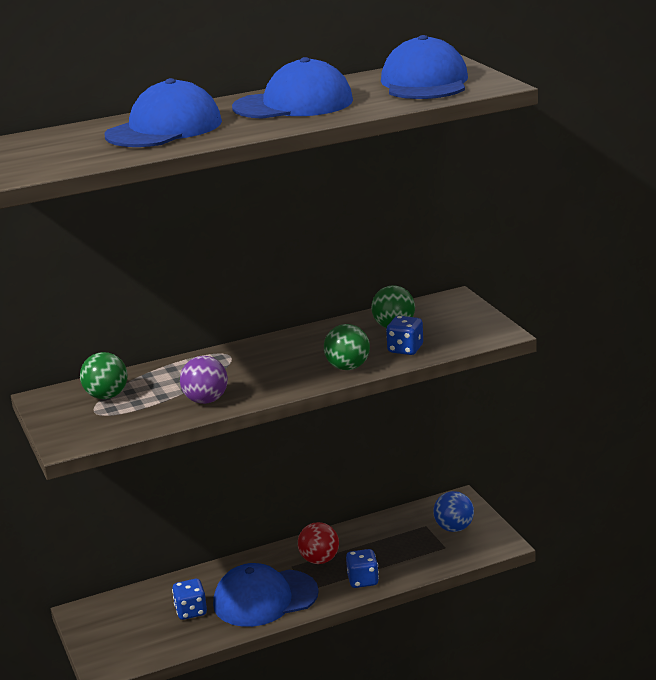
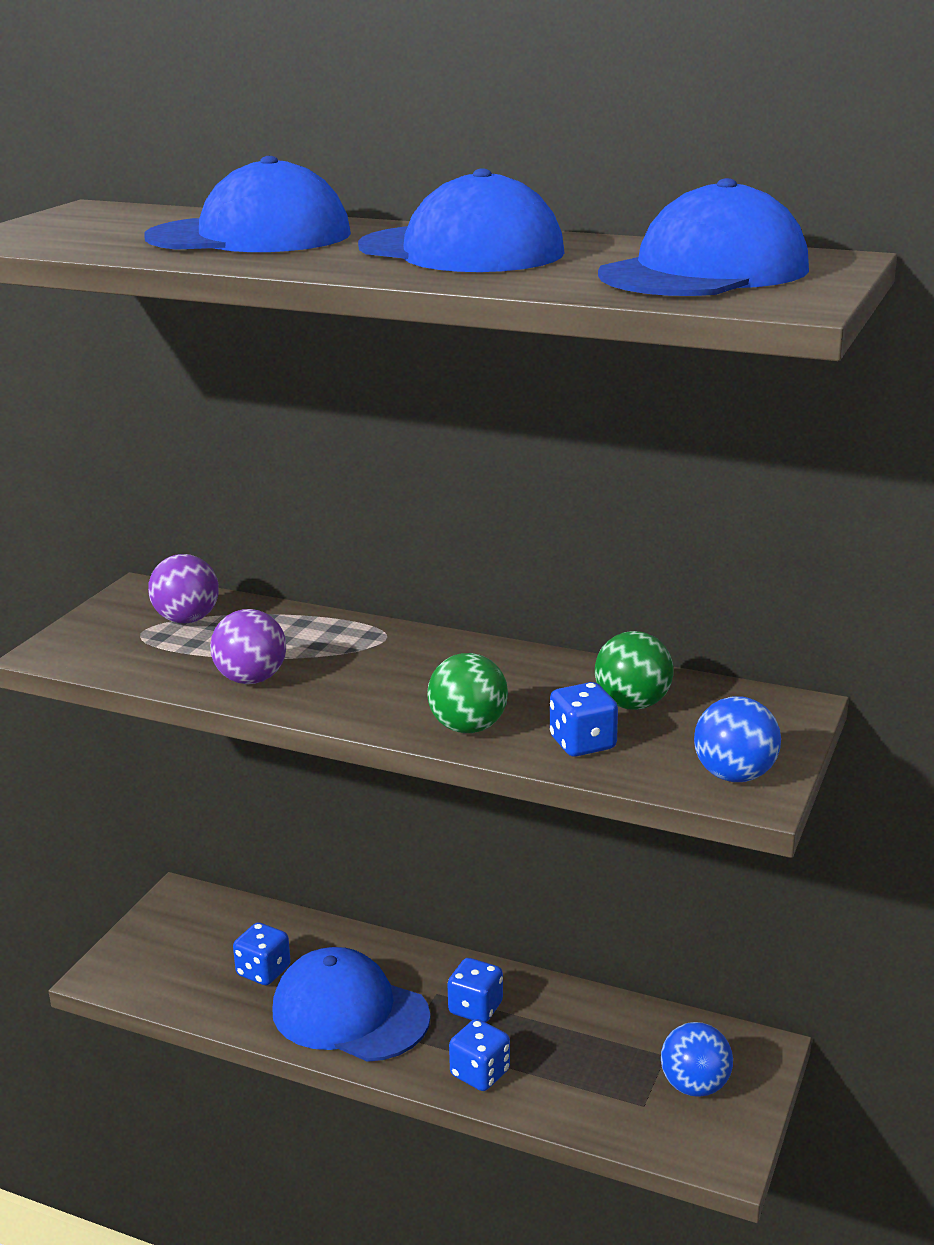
camera: 45 degrees right, 0 degrees up
(106, 396) = (187, 619): green ball -> purple ball
(319, 560) = (475, 1008): red ball -> blue dice
(481, 331) = (734, 775): none -> blue ball

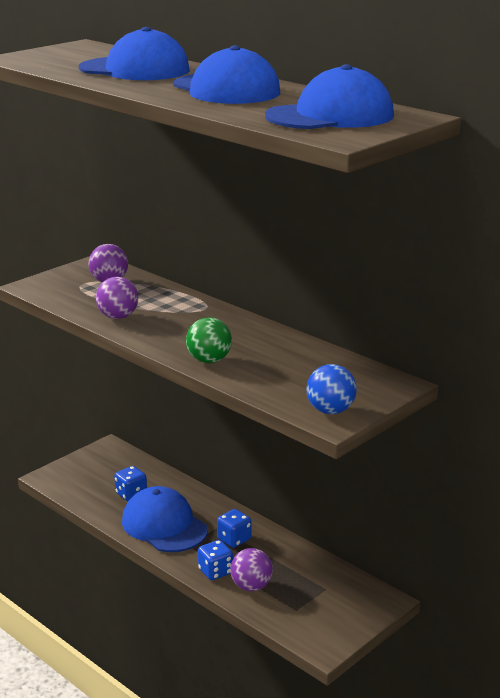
camera: 20 degrees right, 0 degrees up
(551, 1084) = (251, 586): none -> purple ball
(582, 744) = (262, 380): blue dice -> none
(632, 704) = (308, 366): green ball -> none
(694, 1086) = (331, 608): blue ball -> none

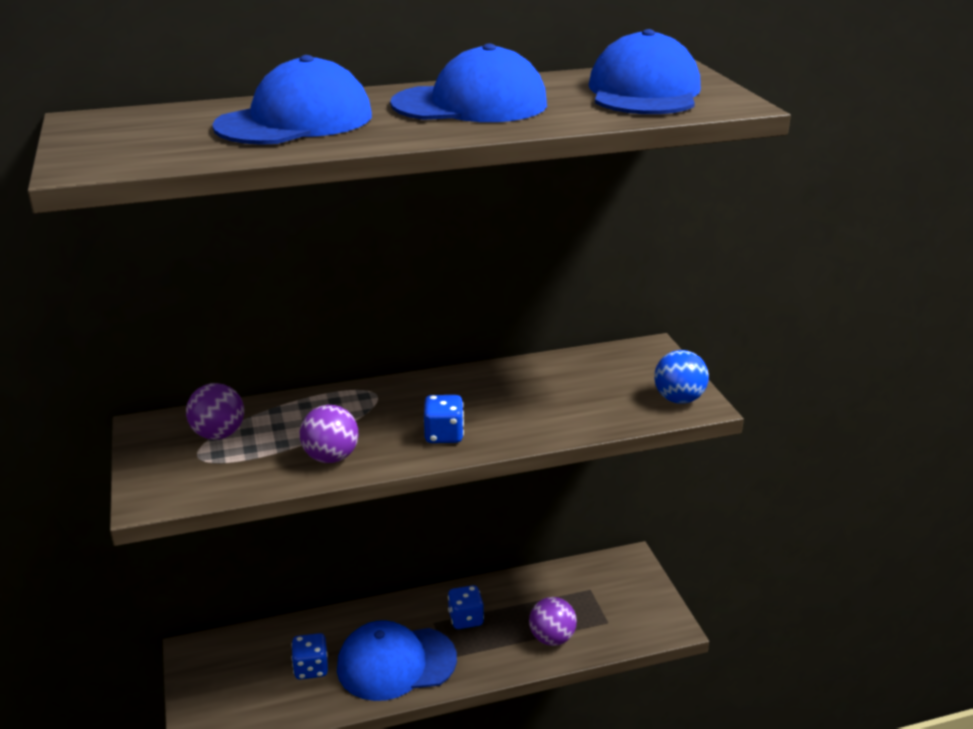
camera: 60 degrees left, 5 degrees up
(209, 360) = (510, 431): green ball -> none
(215, 571) = (509, 654): blue dice -> blue dice (444, 435)

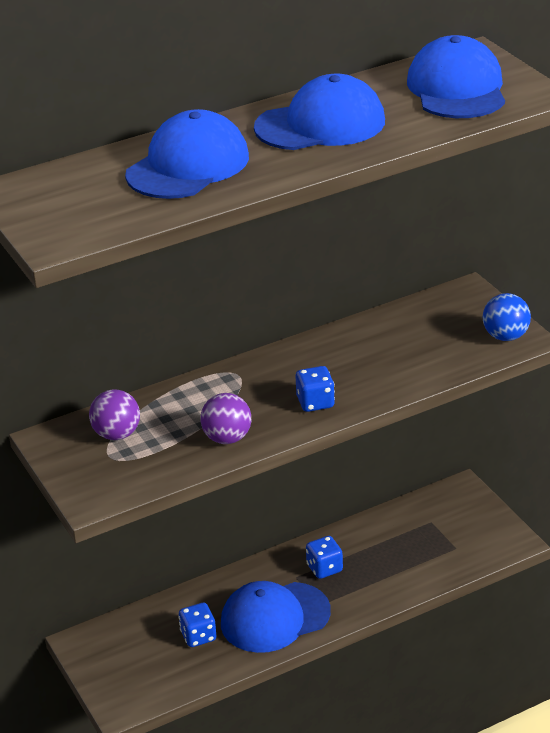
camera: 10 degrees left, 5 degrees up
(552, 638) = (409, 571): purple ball -> none

